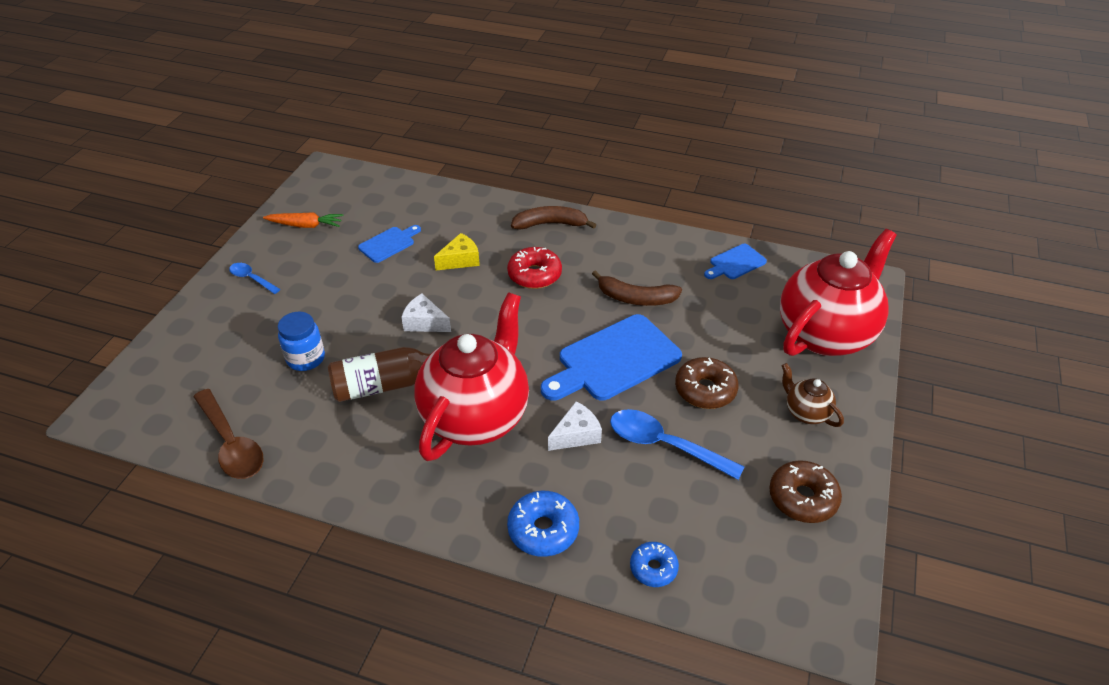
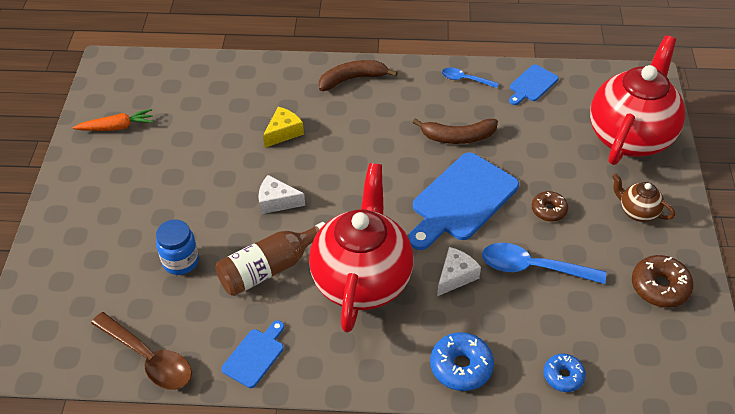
camera: 15 degrees left, 5 degrees up
(251, 279) = (89, 193): blue spoon -> blue spoon (465, 79)
(389, 244) = (208, 130): blue cutting board -> blue cutting board (255, 355)
(534, 275) = (358, 133): red donut -> none
(705, 390) = (548, 210): brown donut -> brown donut, size x0.65

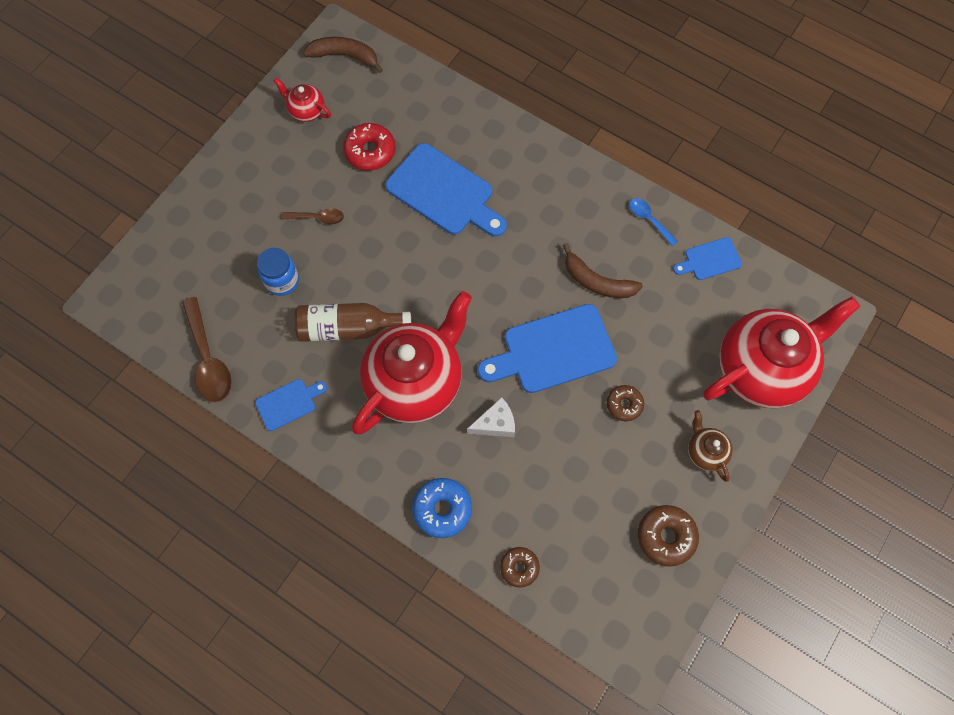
camera: 30 degrees right, 20 degrees up
(117, 127) = (306, 111): orange carrot -> red teapot
(181, 199) = (317, 218): none -> brown spoon
(196, 131) = (370, 151): none -> red donut
(277, 201) = (394, 264): white cheese -> none
(283, 132) = (444, 192): yellow cheese -> blue cutting board
(352, 79) = (543, 164): brown banana -> brown banana (344, 56)
(533, 268) = (568, 454): blue spoon -> none
(563, 376) = (519, 567): blue donut -> brown donut

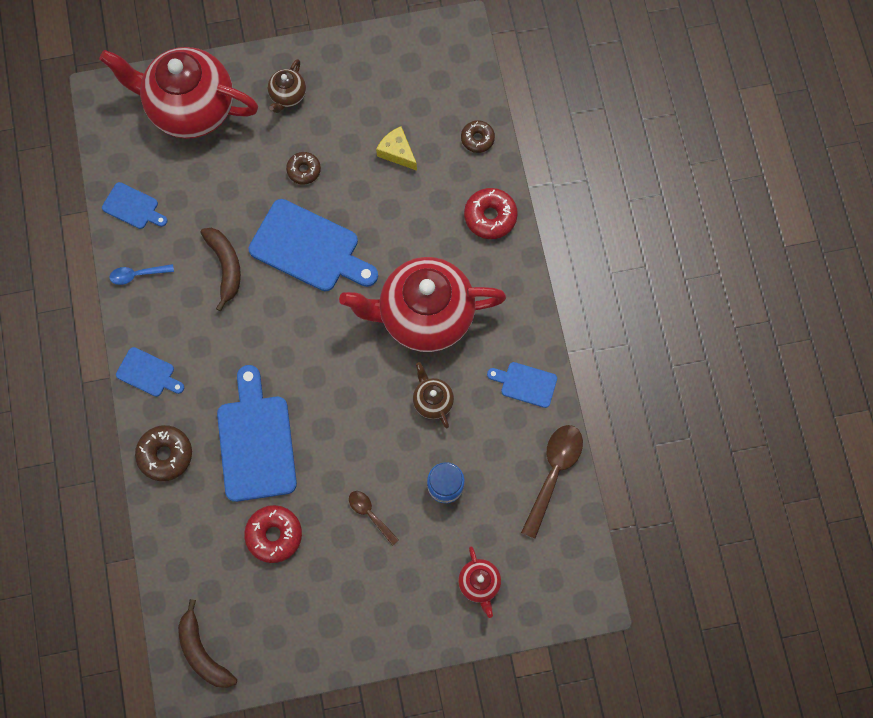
camera: 135 degrees left, 5 degrees up
(306, 111) = (286, 626): red teapot -> red teapot (479, 583)
(348, 328) = (432, 401): brown bottle -> brown teapot
(442, 509) = (490, 216): blue donut -> red donut
(495, 423) = (400, 237): white cheese -> none
(565, 168) = (148, 373): none -> blue cutting board
(570, 490) = (397, 152): none -> yellow cheese
(649, 220) = (137, 275): blue spoon -> blue spoon turned 75 degrees clockwise
(666, 537) = (369, 74): brown donut -> brown donut (165, 454)

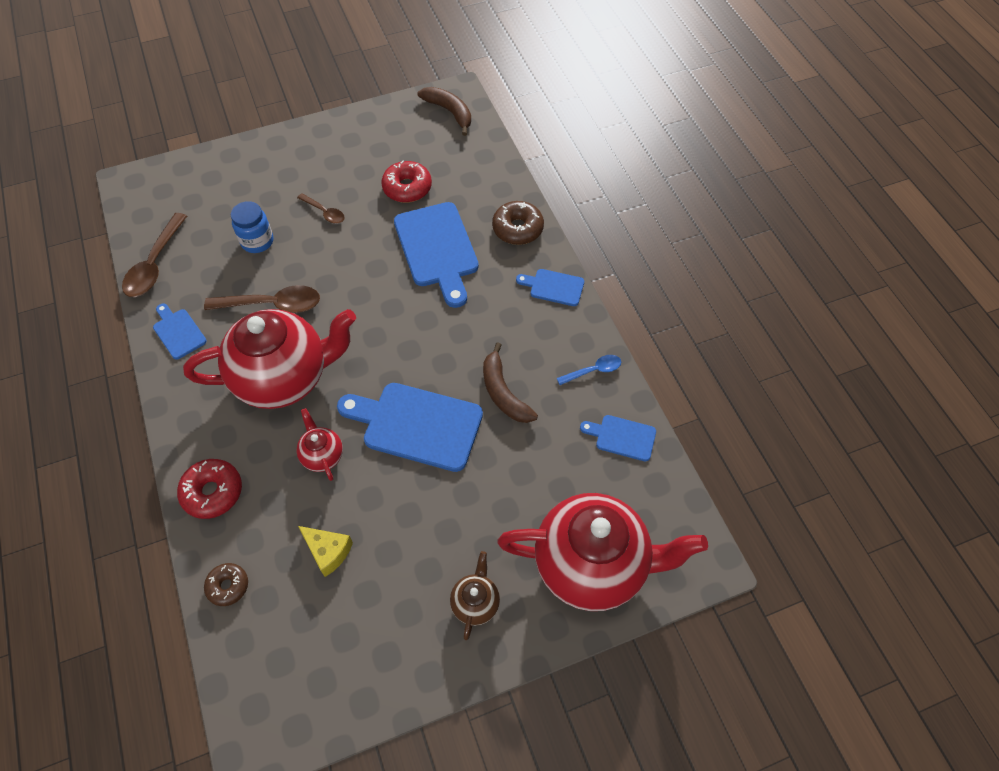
camera: 170 degrees right, 15 degrees down
(304, 170) = (438, 510): brown donut -> none
(432, 401) = (272, 304): brown teapot -> brown spoon
(479, 583) = (225, 180): red teapot -> red teapot (322, 455)
(525, 384) = (178, 332): blue cutting board -> blue cutting board turned 135 degrees counterclockwise

